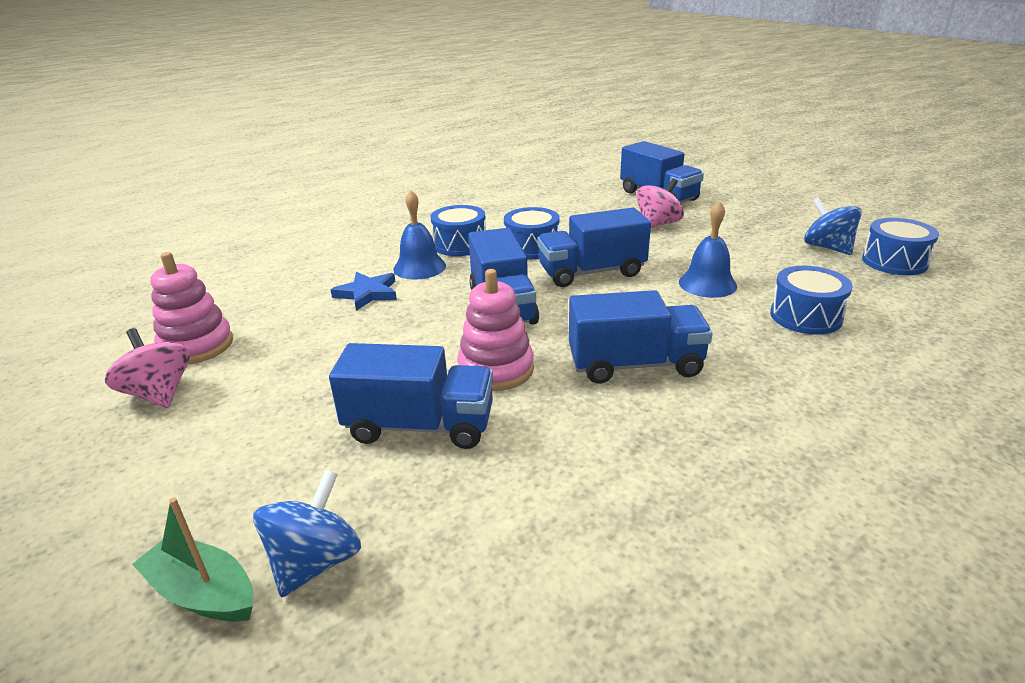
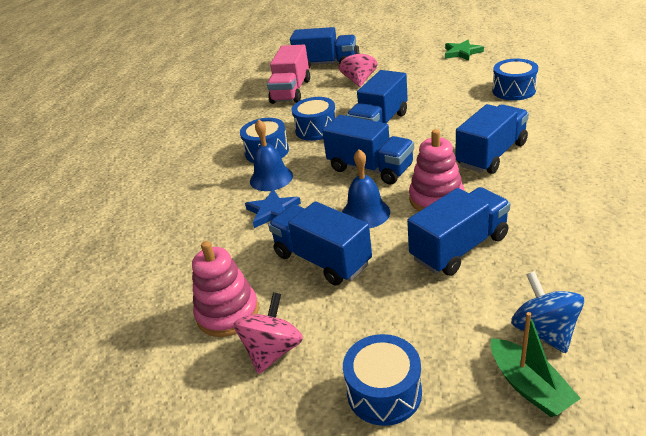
camera: 40 degrees left, 5 degrees up
(159, 394) = (273, 351): pink spinning top -> pink spinning top turned 105 degrees clockwise
(203, 593) = (529, 386): green boat -> green boat turned 105 degrees counterclockwise
(317, 354) = (322, 259): none -> blue truck
(579, 205) = (291, 91): none -> pink truck
(707, 284) = (445, 98): blue bell -> blue bell (365, 213)
(827, 248) = (462, 52): blue spinning top -> green star
(894, 262) = (500, 46): blue drum -> blue drum (384, 392)

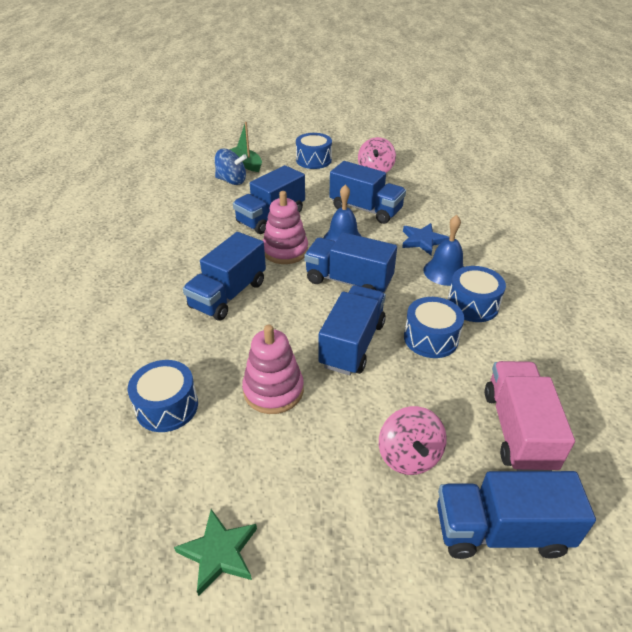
camera: 165 degrees right, 5 degrees up
(228, 313) = (412, 183): pink stacking toy -> pink stacking toy (273, 390)
(544, 331) = (231, 181): blue spinning top -> blue spinning top turned 45 degrees counterclockwise

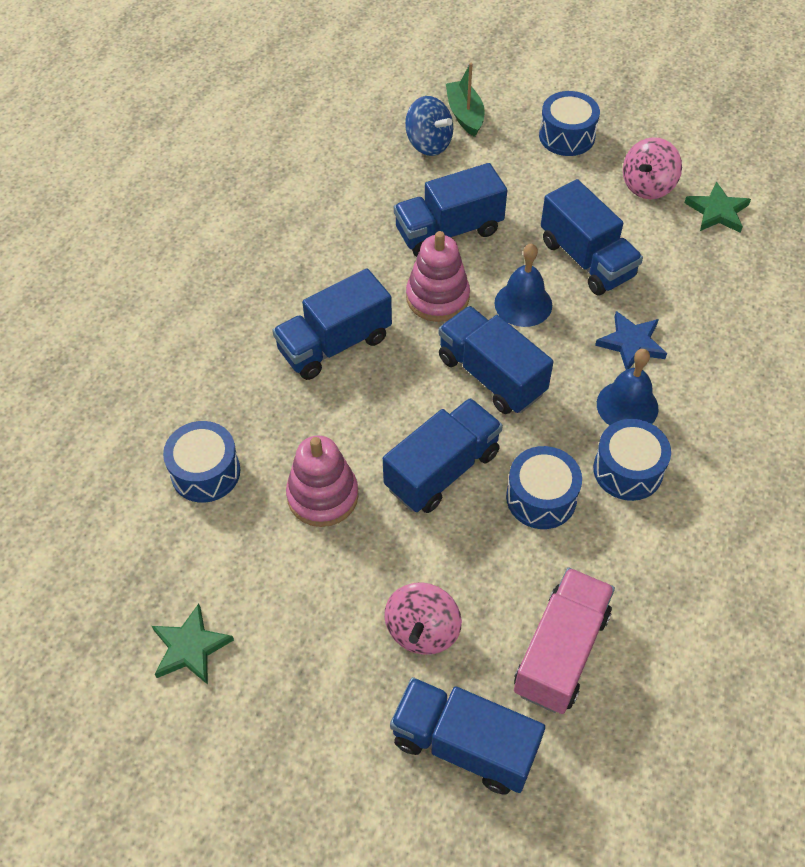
camera: 25 degrees right, 15 degrees up
(422, 172) = (717, 211): none -> green star

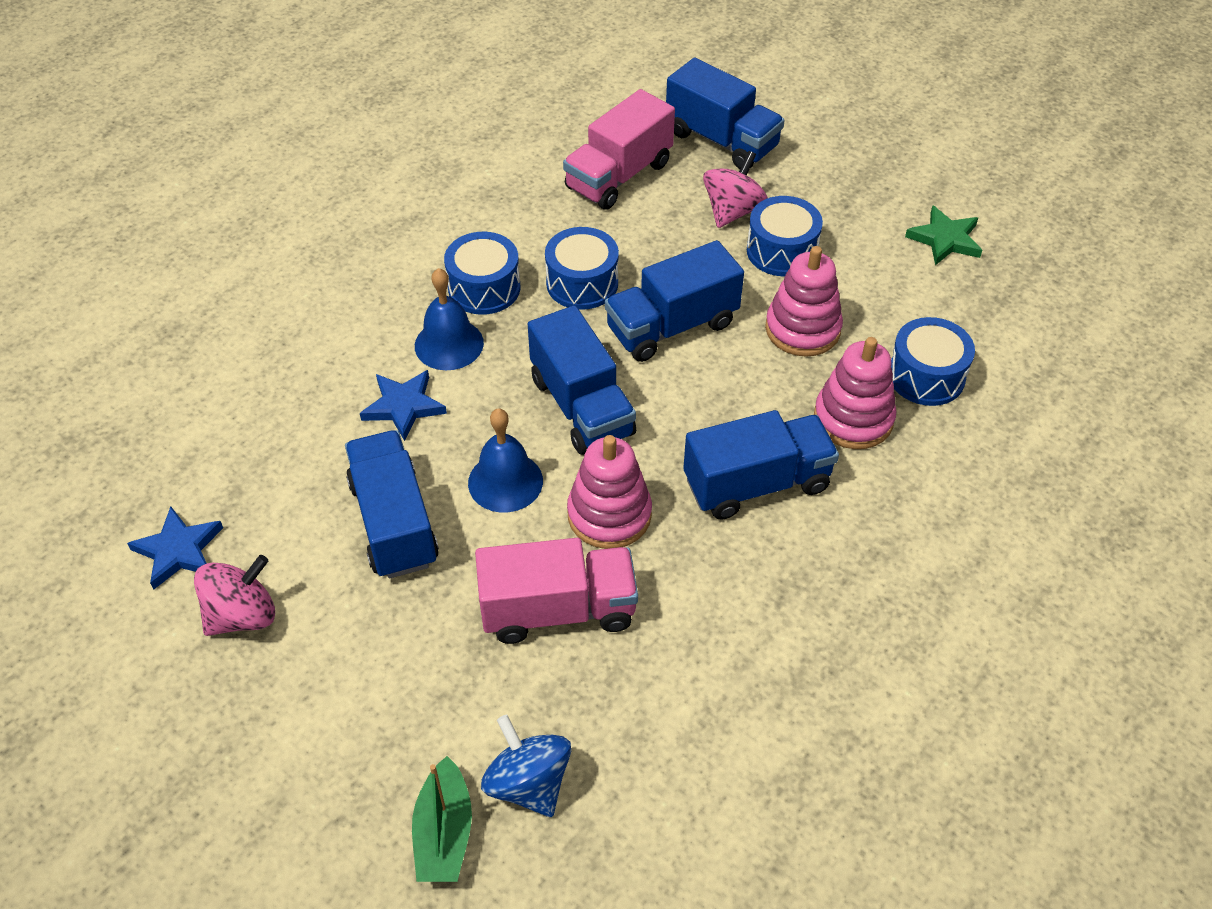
camera: 165 degrees left, 5 degrees down
(266, 416) = (853, 419): none -> pink stacking toy
(448, 231) = (558, 610): blue truck -> pink truck
(567, 136) = (303, 740): blue drum -> blue drum (781, 251)
(717, 211) = (179, 550): green star -> blue star

